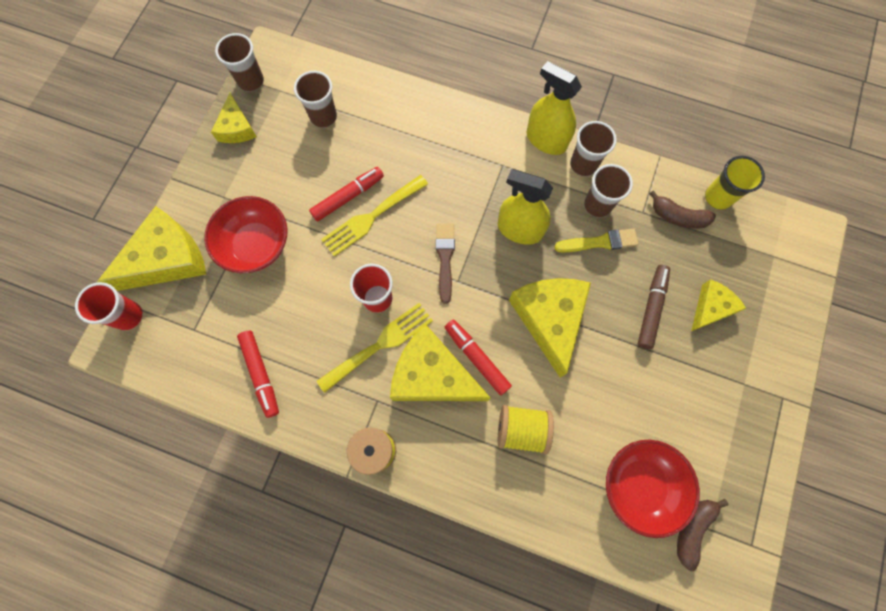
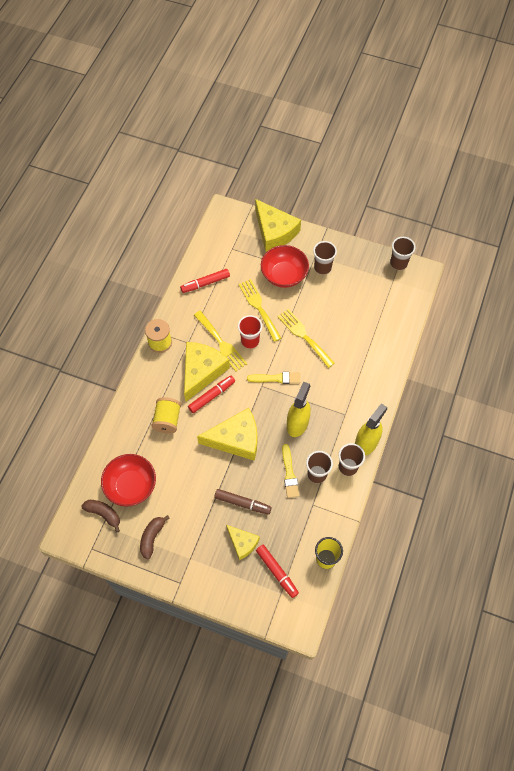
camera: 90 degrees right, 10 degrees down
(128, 316) = (240, 217): red cup -> none
(236, 128) = (363, 258): yellow cheese -> none
(315, 285) = (259, 307): none -> yellow fork
(323, 117) = (375, 306): brown cup -> brown cup (322, 267)
(347, 197) = (317, 322): red marker -> red marker (276, 572)
(445, 258) = (276, 378): brown brush -> yellow brush
(678, 217) = (310, 528): brown banana -> brown banana (152, 537)

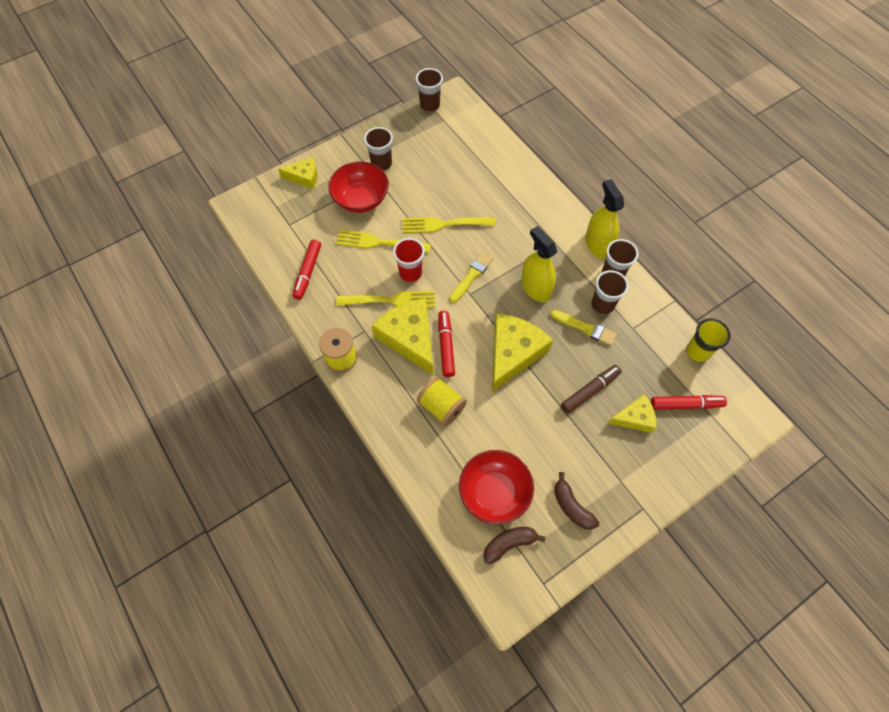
camera: 55 degrees left, 0 degrees up
(274, 231) = (304, 177): yellow cheese -> yellow cheese, size x0.57

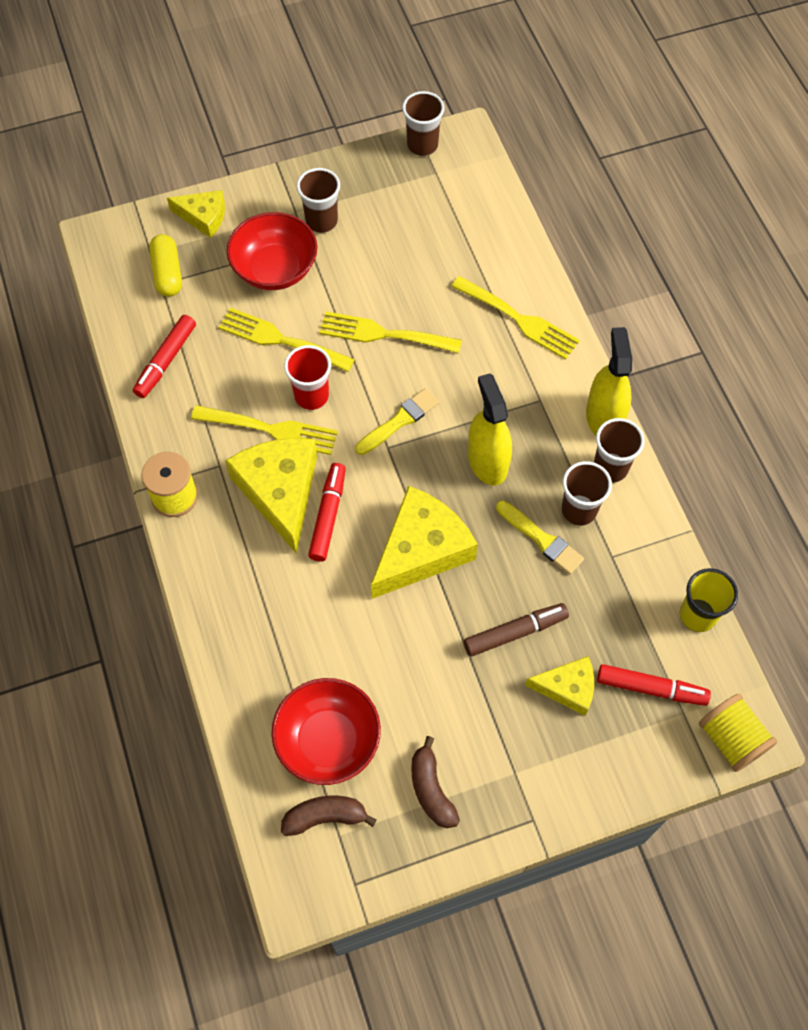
camera: 15 degrees right, 0 degrees up
(291, 217) = (167, 273): none -> yellow capsule
(441, 406) = (293, 601): yellow spool -> yellow spool (731, 739)
(525, 197) = (519, 319): none -> yellow fork

